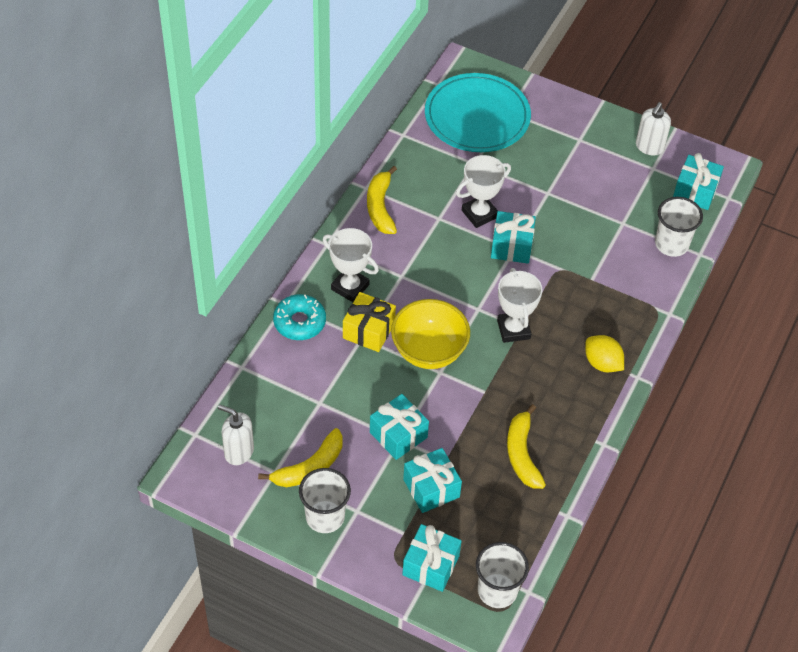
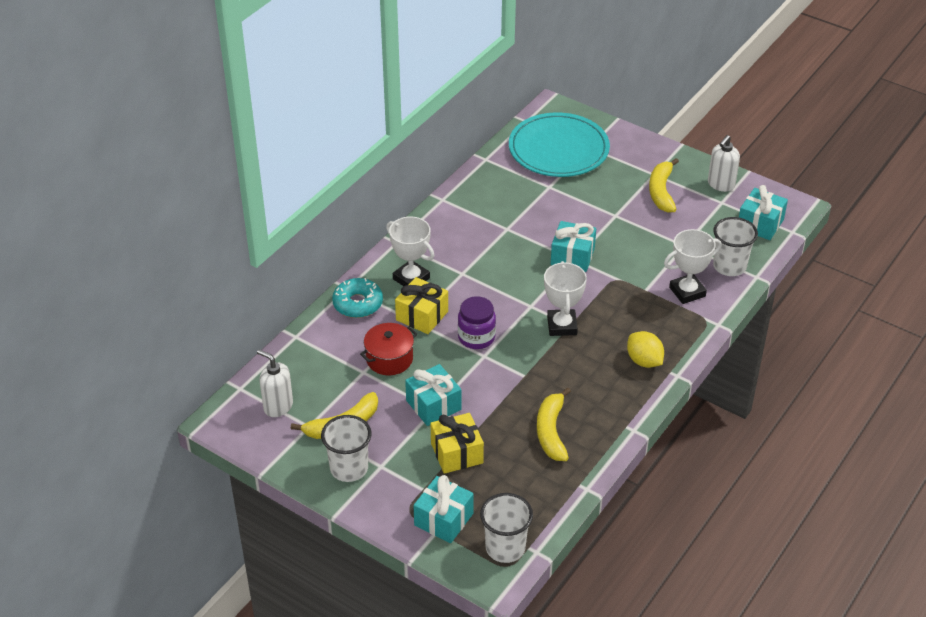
camera: 10 degrees right, 10 degrees down
(344, 385) = (389, 359): none -> red pot
(380, 207) = (453, 215): yellow banana -> yellow banana (661, 191)
(429, 351) = (476, 337): yellow bowl -> purple jar
(431, 488) = (457, 453): turquoise gift -> yellow gift
(479, 214) = (546, 228): white trophy -> white trophy (687, 292)

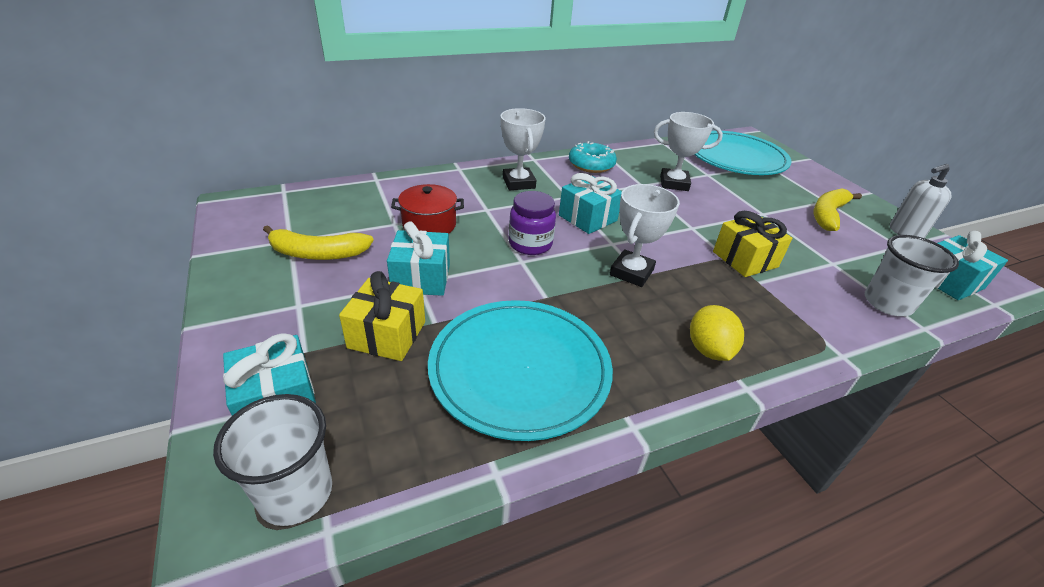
camera: 30 degrees right, 5 degrees down
(278, 406) = (290, 215): white soap dispenser -> none
(349, 468) = (267, 291): white cup -> none
(358, 304) = (453, 180): turquoise donut -> turquoise donut (591, 164)
(422, 316) = (497, 208): yellow gift -> yellow gift (745, 259)
(551, 431) = (520, 369): yellow banana -> turquoise plate
(572, 256) = (691, 225): turquoise gift -> turquoise gift (587, 218)
(687, 292) = (814, 305): white trophy -> white trophy (674, 183)

